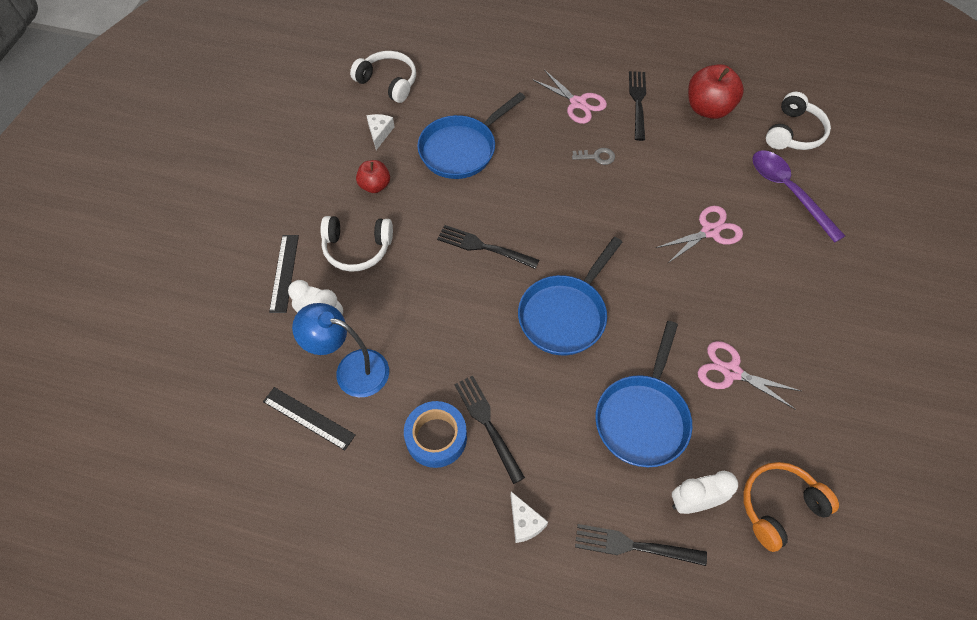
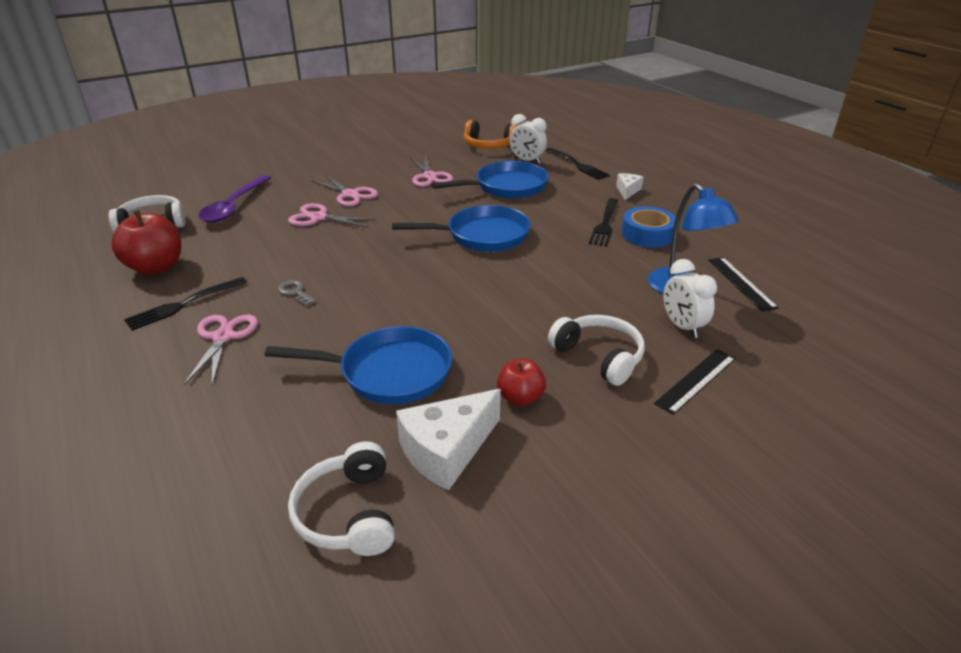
camera: 135 degrees left, 25 degrees down
(379, 133) = (447, 450): white cheese -> white cheese, size x1.88
(483, 247) = (483, 295): black fork -> none
(742, 280) = (350, 195): none -> pink scissors

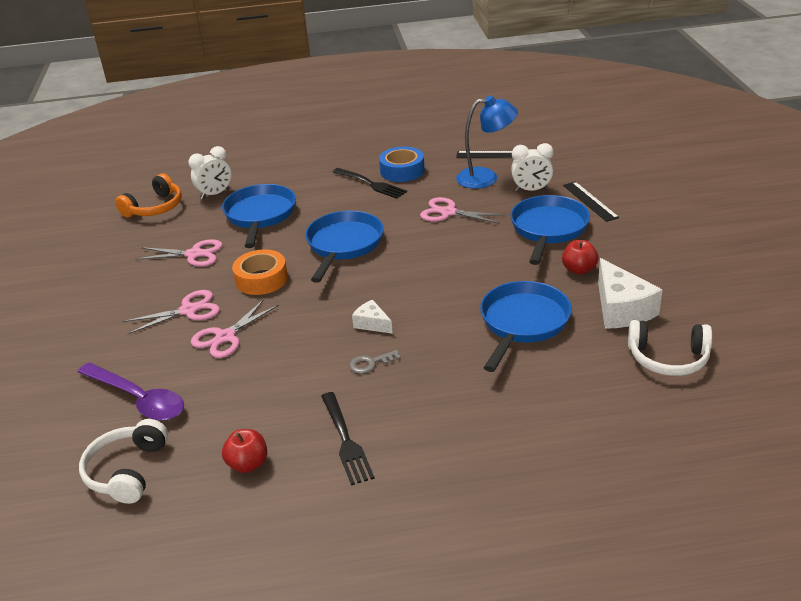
camera: 65 degrees left, 0 degrees up
(156, 267) = (248, 464): red apple -> red apple, size x0.59
(223, 337) = (422, 413): pink scissors -> pink scissors (448, 212)
(407, 212) = (261, 279): none -> orange tape
(577, 165) = (251, 171): black fork -> none
(599, 356) = (548, 229): white headphones -> blue pan
(627, 191) = (323, 160): white cheese -> white cheese (372, 324)

